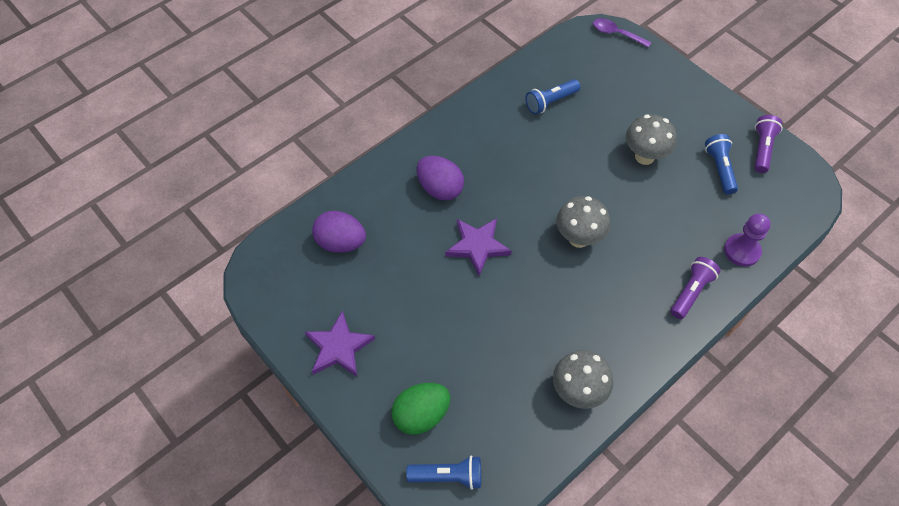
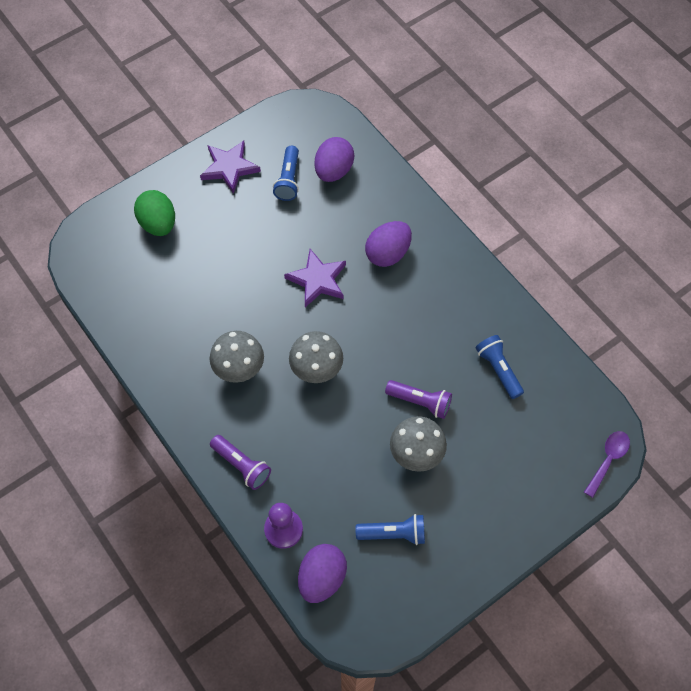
camera: 95 degrees right, 5 degrees up
(448, 476) = (104, 239): blue flashlight -> blue flashlight (288, 180)
(578, 392) = (156, 345): grey mushroom -> grey mushroom (239, 370)
(762, 149) = (419, 591): purple flashlight -> purple flashlight (420, 402)
(775, 217) = (322, 578): none -> purple egg

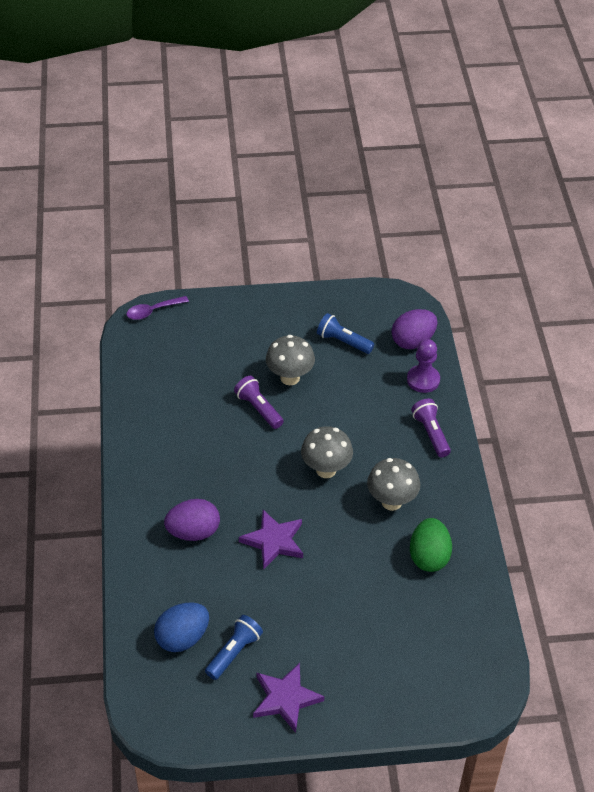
camera: 150 degrees left, 15 degrees down
(158, 224) = (394, 674): green egg -> green egg (429, 557)
(334, 171) = (182, 638): purple egg -> blue egg
(498, 370) = (178, 400): blue flashlight -> none

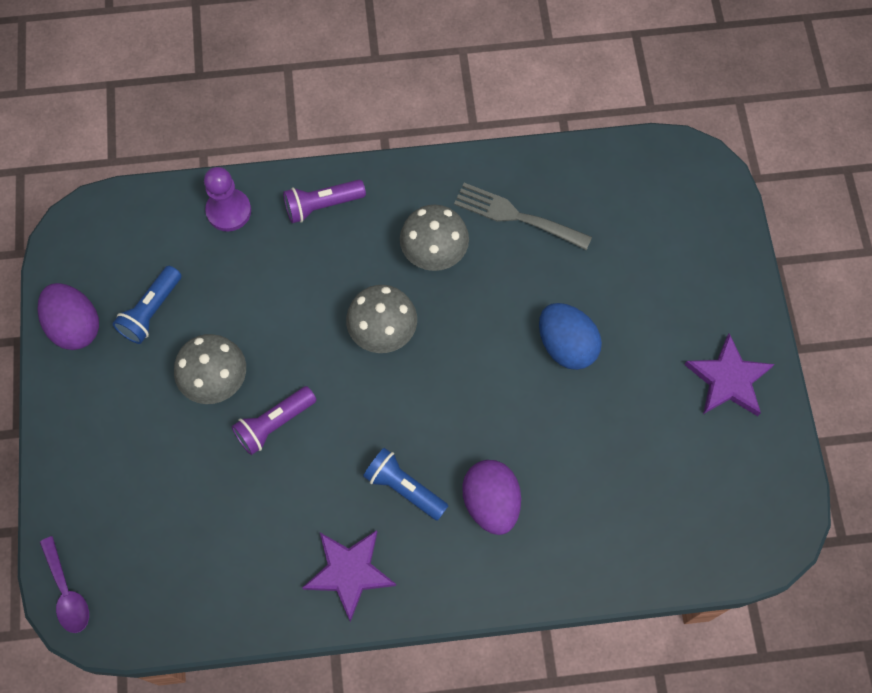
camera: 90 degrees left, 20 degrees up
(182, 638) = (656, 506): blue egg -> blue egg (566, 345)
(234, 652) = (671, 442): blue flashlight -> blue flashlight (404, 488)
(274, 541) = (501, 398): purple star -> purple star (349, 572)
(413, 341) = (156, 221): purple egg -> purple egg (75, 326)
(429, 557) = (516, 216): green egg -> grey fork

